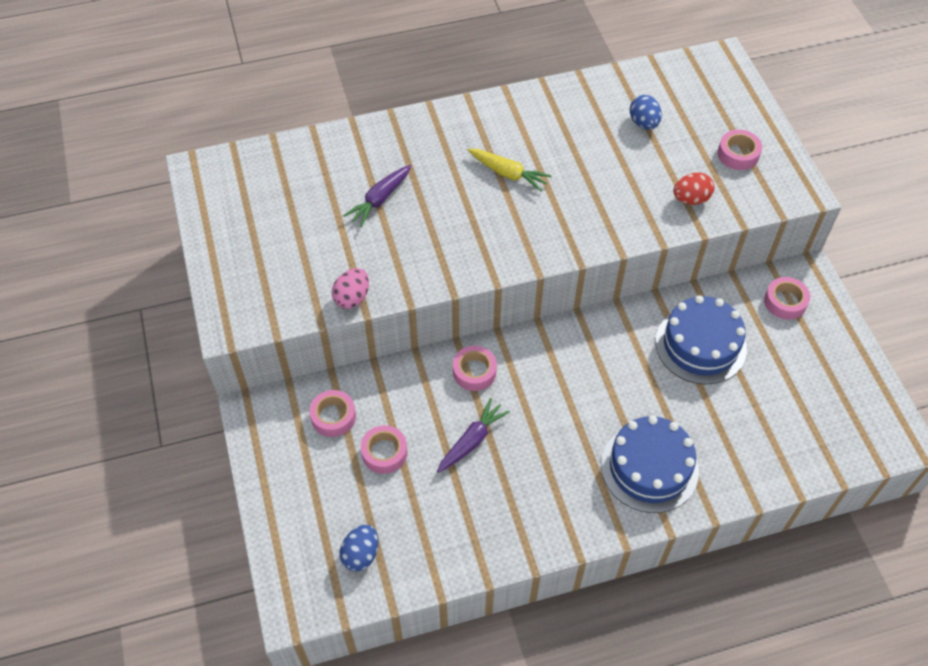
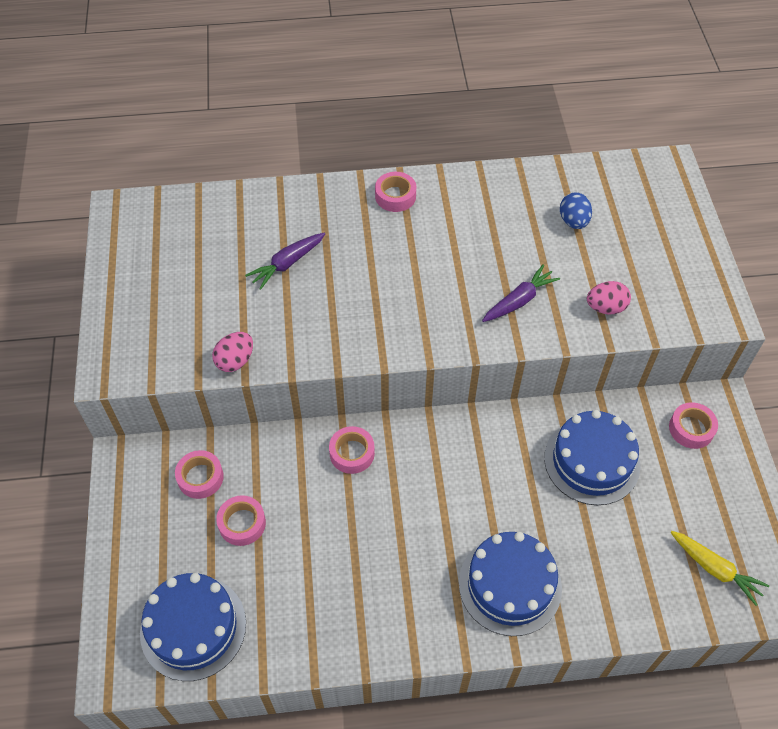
camera: 10 degrees right, 0 degrees up
(361, 554) = (193, 627): blue egg -> blue cake
(472, 441) = (333, 525): purple carrot -> purple carrot (519, 300)
(508, 173) = (422, 255): yellow carrot -> yellow carrot (715, 569)
(691, 199) = (605, 307): red egg -> pink egg
(738, 154) = (665, 267): pink tape -> pink tape (395, 196)

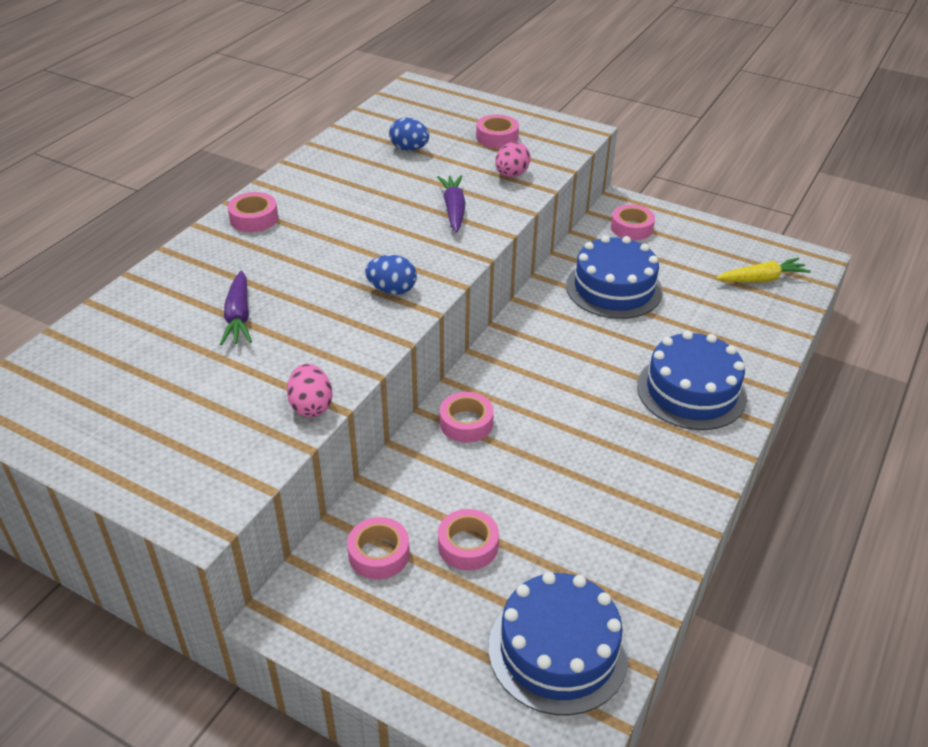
camera: 55 degrees left, 15 degrees down
(387, 326) = (392, 290): none -> blue egg
(651, 265) = (497, 137): none -> pink tape

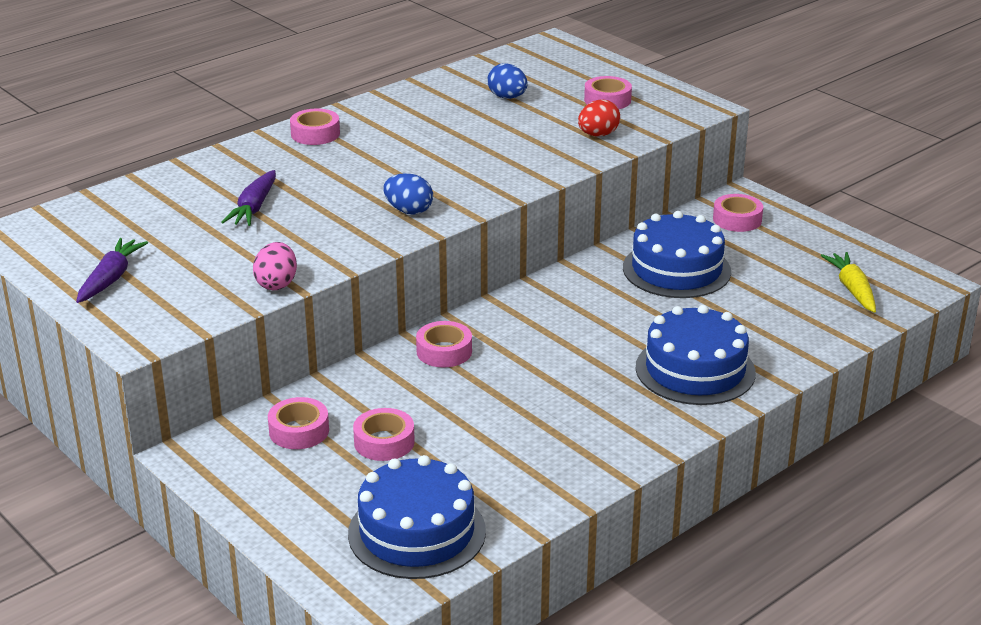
camera: 20 degrees right, 10 degrees down
(454, 209) = (516, 156): purple carrot -> purple carrot (111, 279)
(511, 174) = (598, 135): pink egg -> red egg
(761, 279) = (852, 289): yellow carrot -> yellow carrot turned 105 degrees counterclockwise

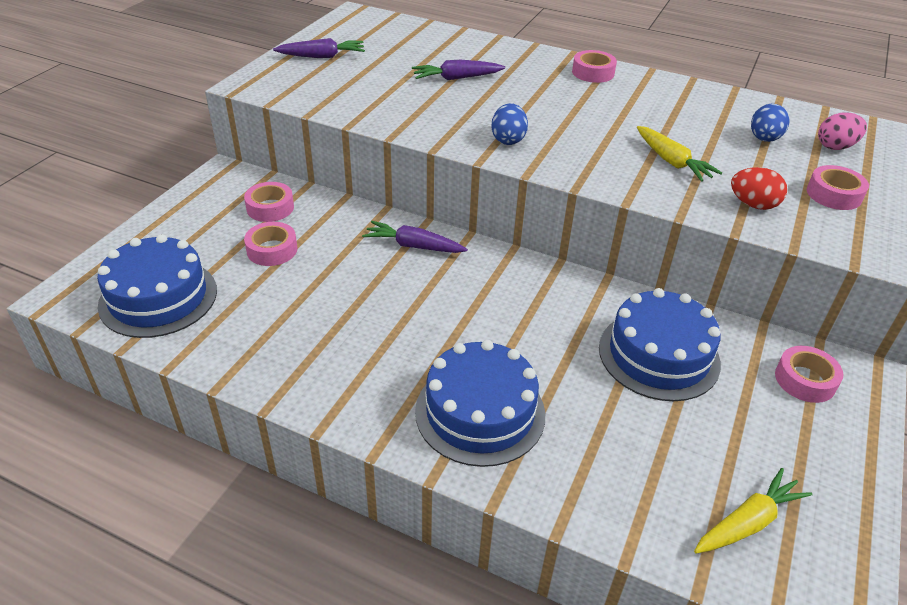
camera: 65 degrees right, 10 degrees up
(276, 284) = (352, 113): pink egg -> pink egg (835, 146)
(444, 351) = (414, 246): pink tape -> purple carrot
(510, 146) = (672, 161): none -> yellow carrot

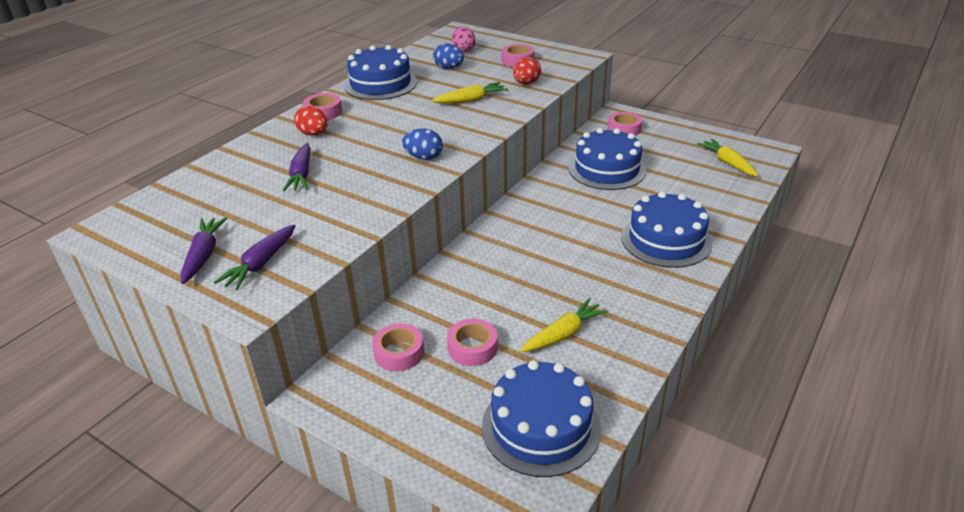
camera: 80 degrees left, 5 degrees down
(286, 311) = (563, 334): none -> yellow carrot
(414, 246) = (480, 261): purple carrot -> purple carrot (261, 264)
(541, 73) = (313, 134): none -> red egg
(684, 97) = (380, 84): none -> blue cake

